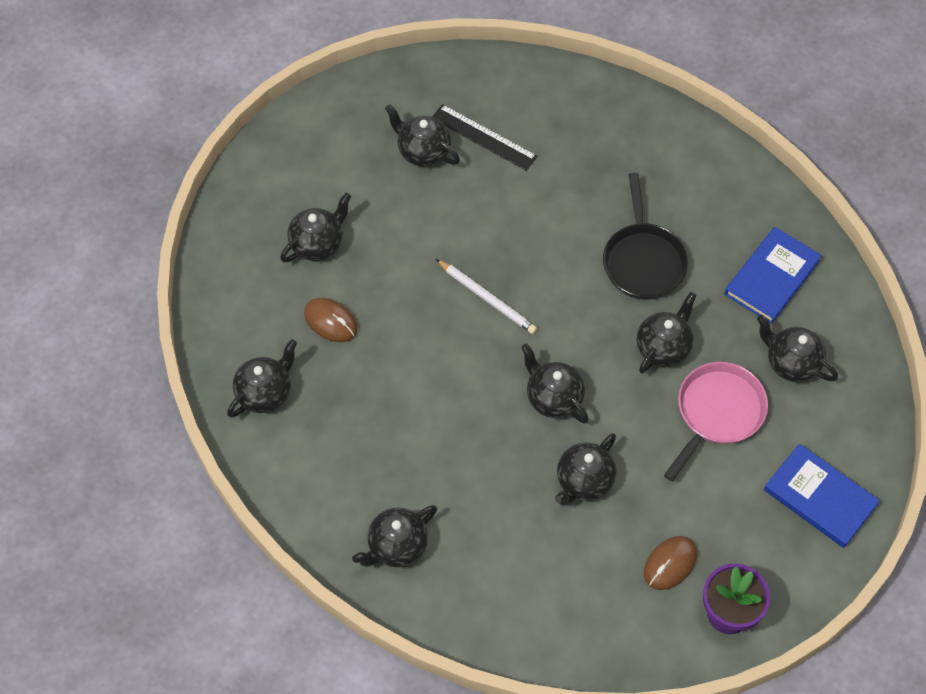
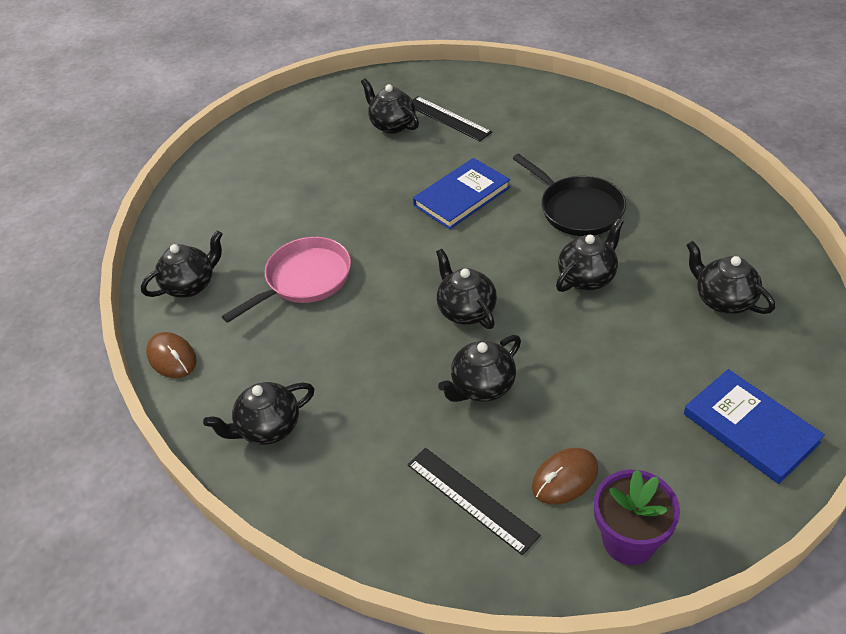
camera: 15 degrees right, 15 degrees down
(318, 243) = (280, 181): black teapot -> none
(330, 321) = (271, 236): brown mouse -> brown mouse (172, 357)
(487, 298) = (421, 228): white pencil -> none
(594, 593) = (471, 499): none -> black ruler
(643, 260) = (577, 209): black pan -> black pan turned 45 degrees counterclockwise
(717, 413) = (637, 337): pink pan -> pink pan (304, 279)
(771, 277) = (706, 229): blue book -> blue book (462, 196)

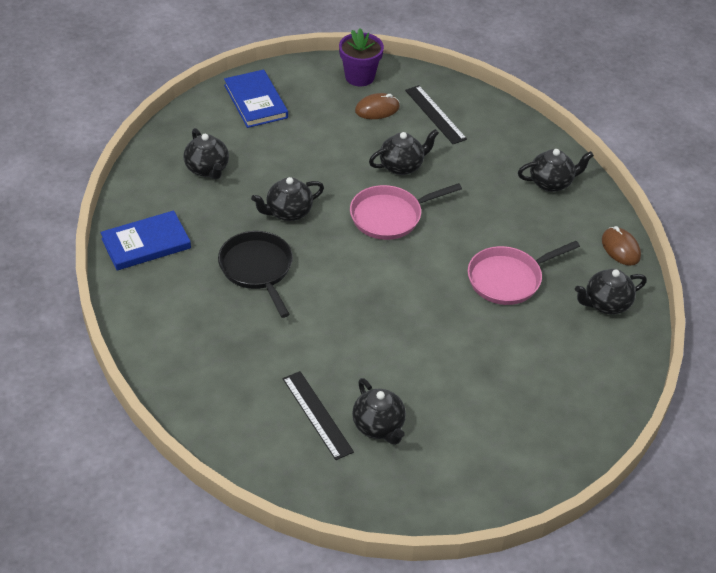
camera: 170 degrees left, 0 degrees up
(462, 196) = (347, 314): blue book -> blue book (146, 243)
(466, 310) = (390, 216): black teapot -> pink pan

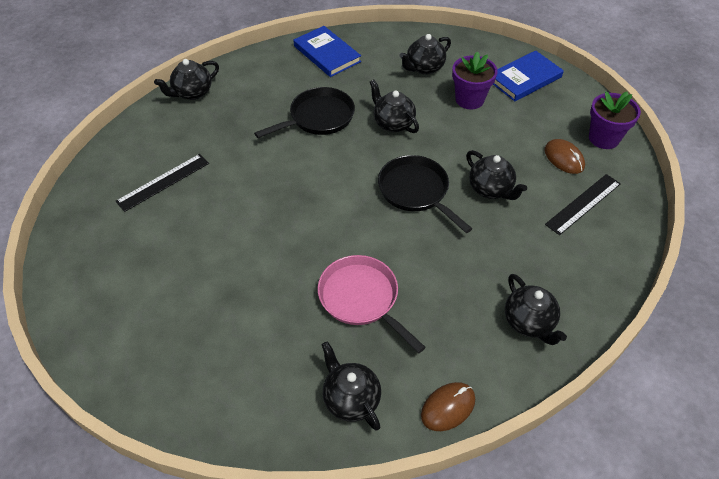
camera: 80 degrees right, 5 degrees up
(272, 148) = (469, 99): none -> purple flower pot
(378, 426) = (154, 224): black teapot -> black teapot (192, 93)
(390, 216) = (416, 191): pink pan -> black pan

